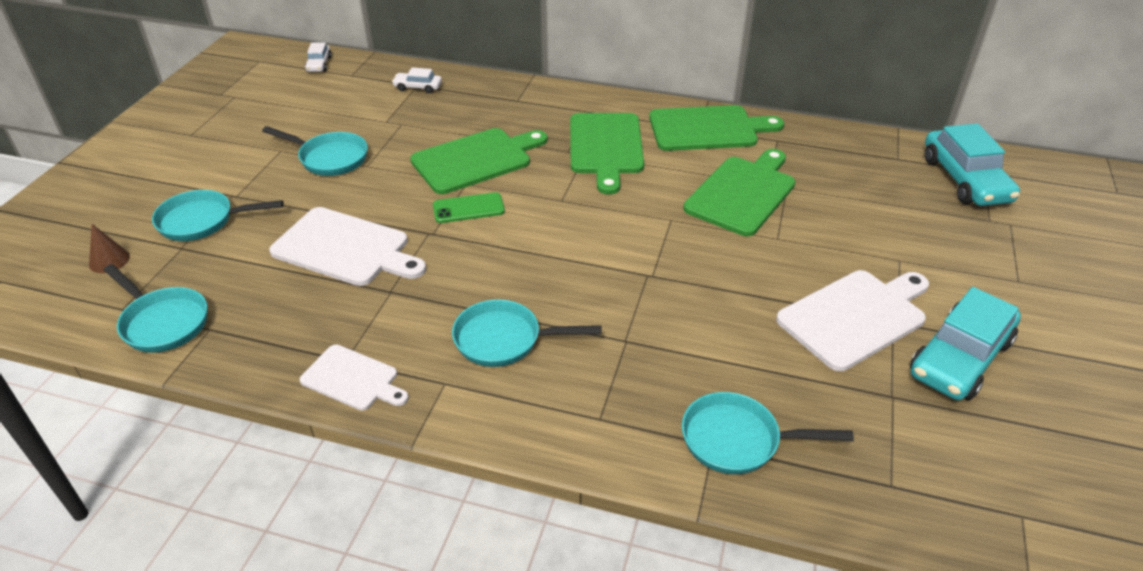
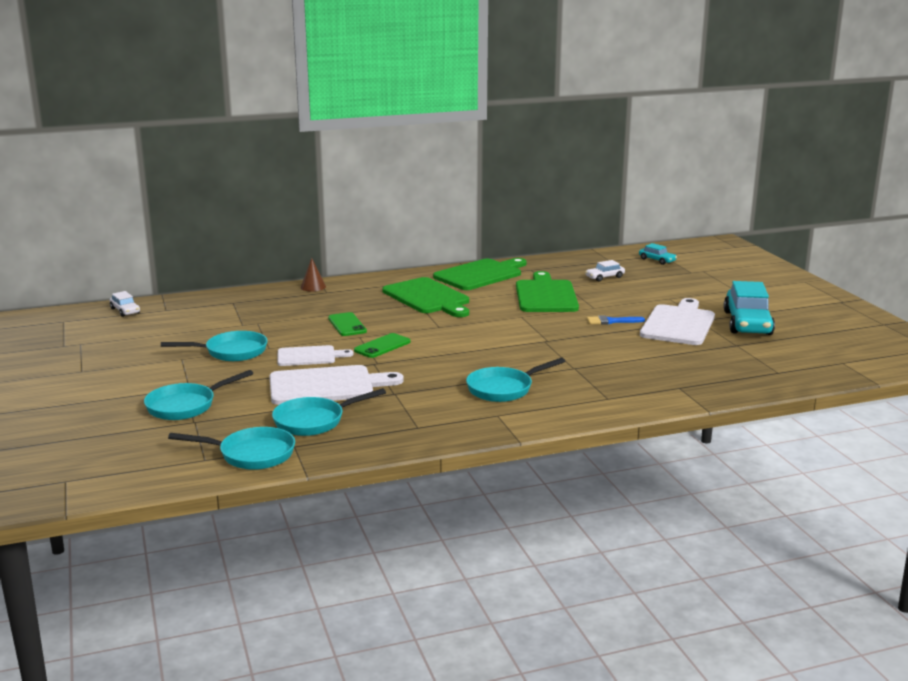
camera: 35 degrees left, 20 degrees down
(109, 260) = (144, 444): brown cone -> brown cone (313, 287)
(353, 379) = (437, 432): white cutting board -> white cutting board (309, 356)
(418, 87) = (236, 303): white car -> white car (604, 277)
(476, 160) = (347, 325): green cutting board -> green phone
(737, 440) = (688, 382): turquoise pan -> turquoise pan (314, 421)
(770, 274) = (611, 321): none -> blue brush
(965, 180) = (657, 260): turquoise car -> turquoise car, size x0.48

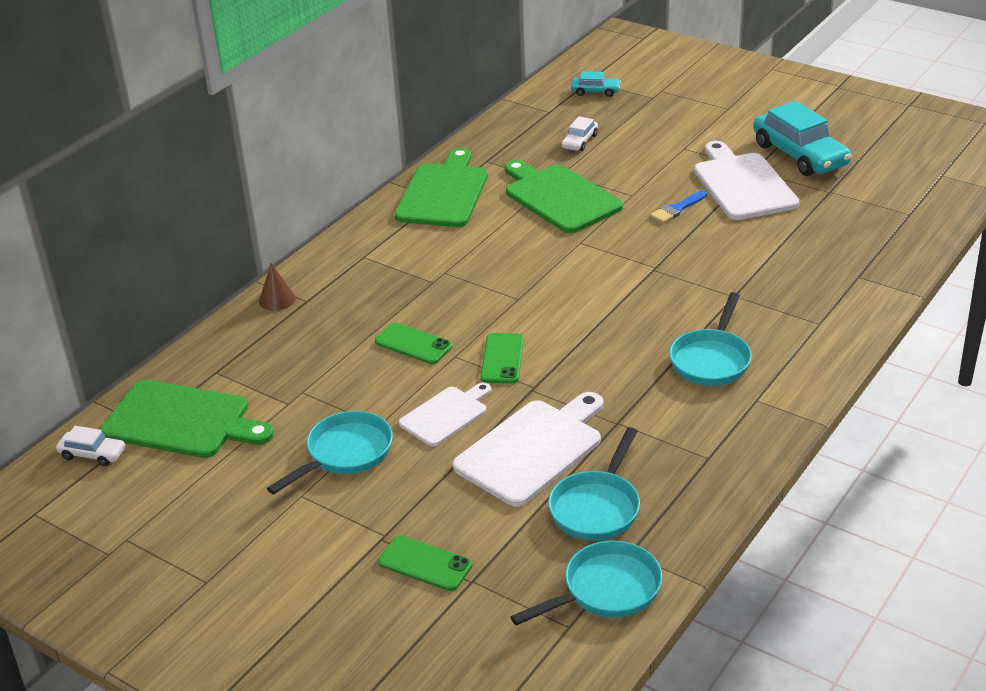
camera: 35 degrees left, 15 degrees up
(186, 406) = (425, 564): turquoise pan -> green phone
(428, 298) = (439, 257): green cutting board -> green cutting board (182, 421)

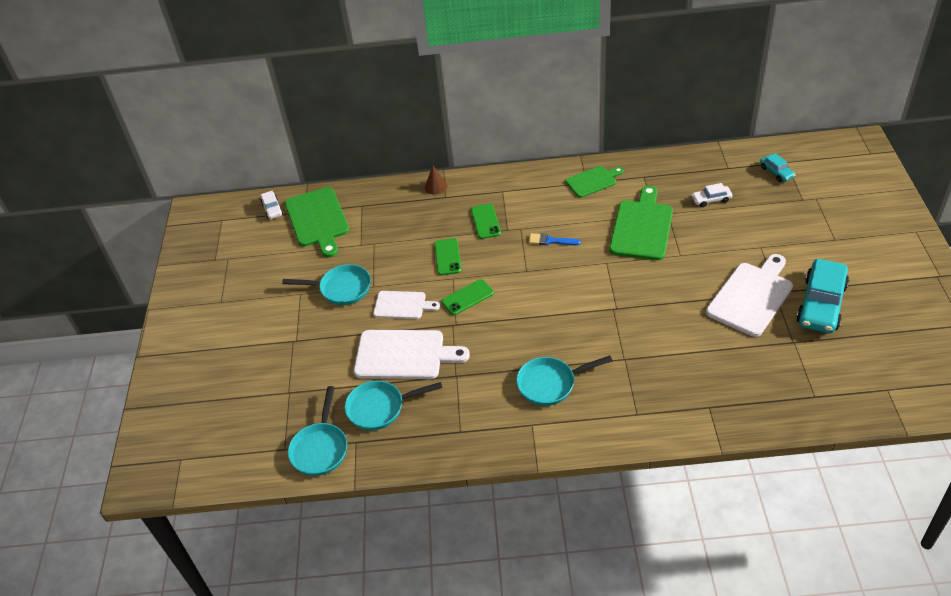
camera: 55 degrees right, 10 degrees up
(425, 564) = (287, 368): green phone -> green phone (485, 221)
(443, 193) = (593, 181): green cutting board -> green cutting board, size x0.60
(605, 590) = (320, 448): turquoise pan -> turquoise pan turned 75 degrees clockwise
(677, 209) = (688, 283): blue brush -> blue brush (550, 241)

